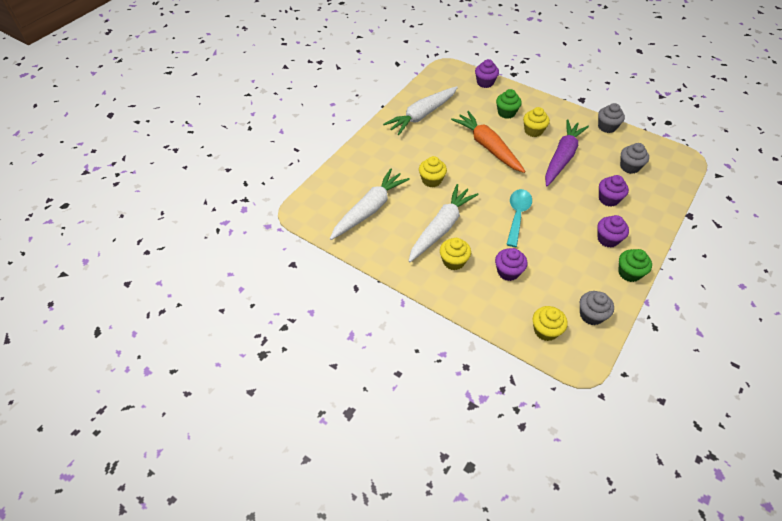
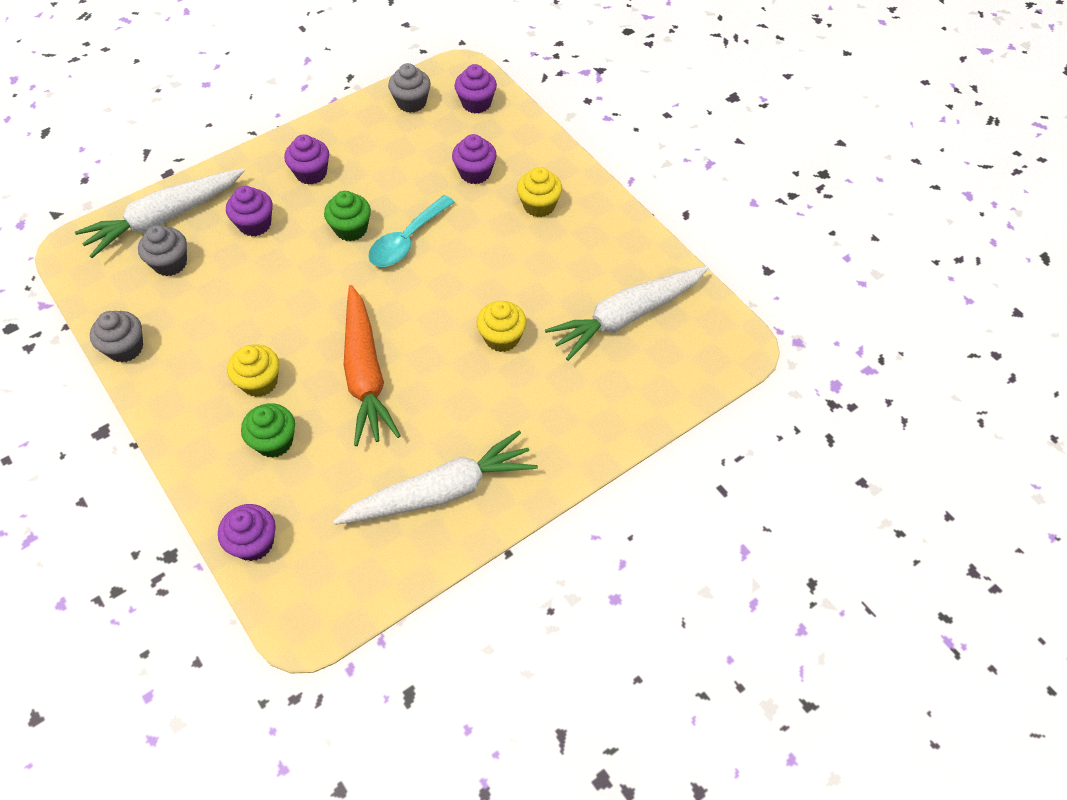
camera: 160 degrees left, 5 degrees up
(441, 228) = (530, 255): white carrot -> white carrot (165, 218)
(545, 330) = (476, 103): yellow cupcake -> purple cupcake
(562, 157) = (258, 313): purple carrot -> none
(629, 273) = (324, 129): green cupcake -> green cupcake (351, 229)

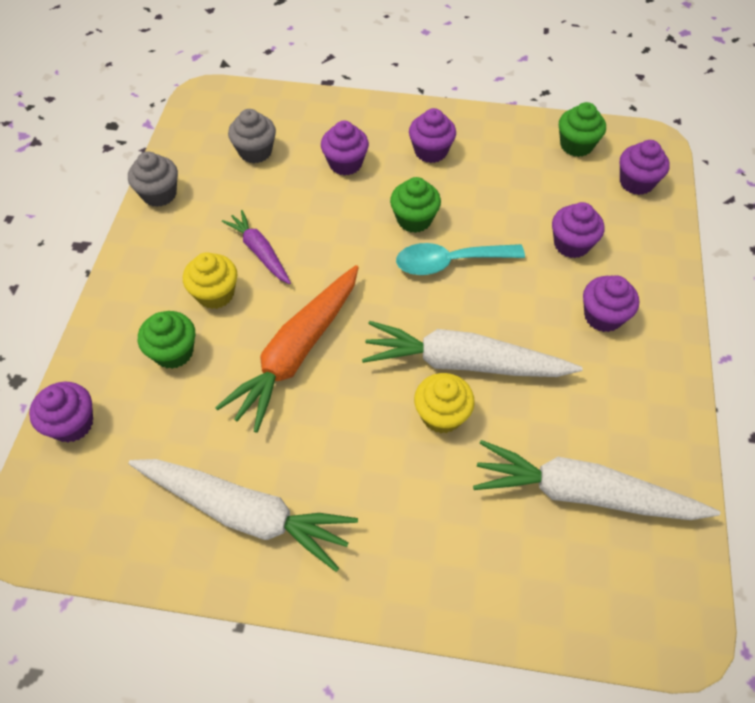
camera: 45 degrees right, 0 degrees up
(165, 218) = (288, 115): white carrot -> white carrot (464, 363)
(260, 330) = (260, 252): none -> purple carrot
(411, 102) = (576, 145): grey cupcake -> green cupcake
(539, 205) = (603, 316): yellow cupcake -> purple cupcake

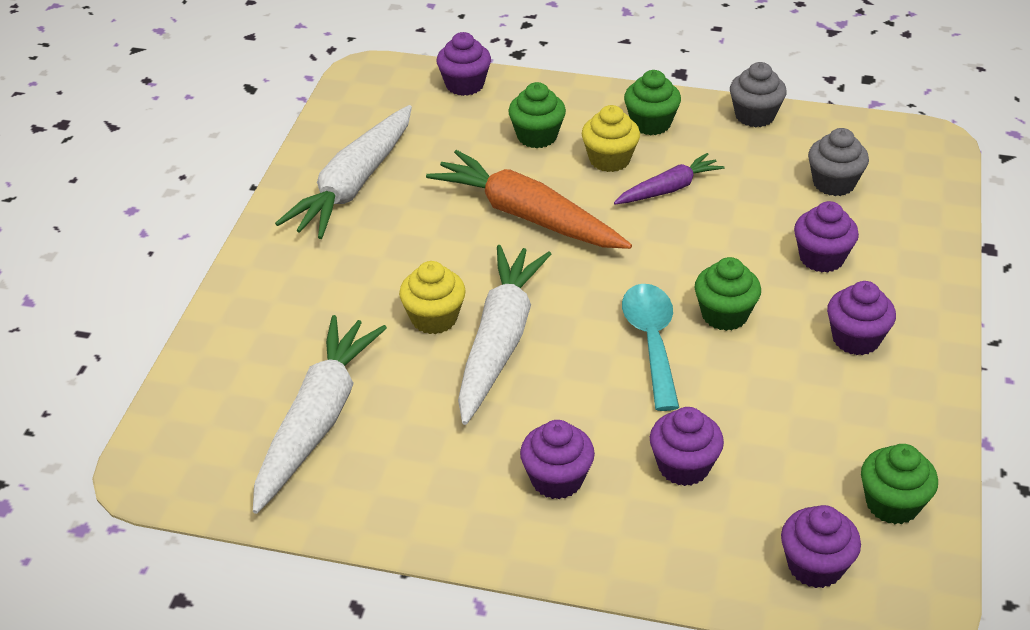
camera: 95 degrees right, 15 degrees down
(162, 265) = (650, 123): none -> green cupcake

